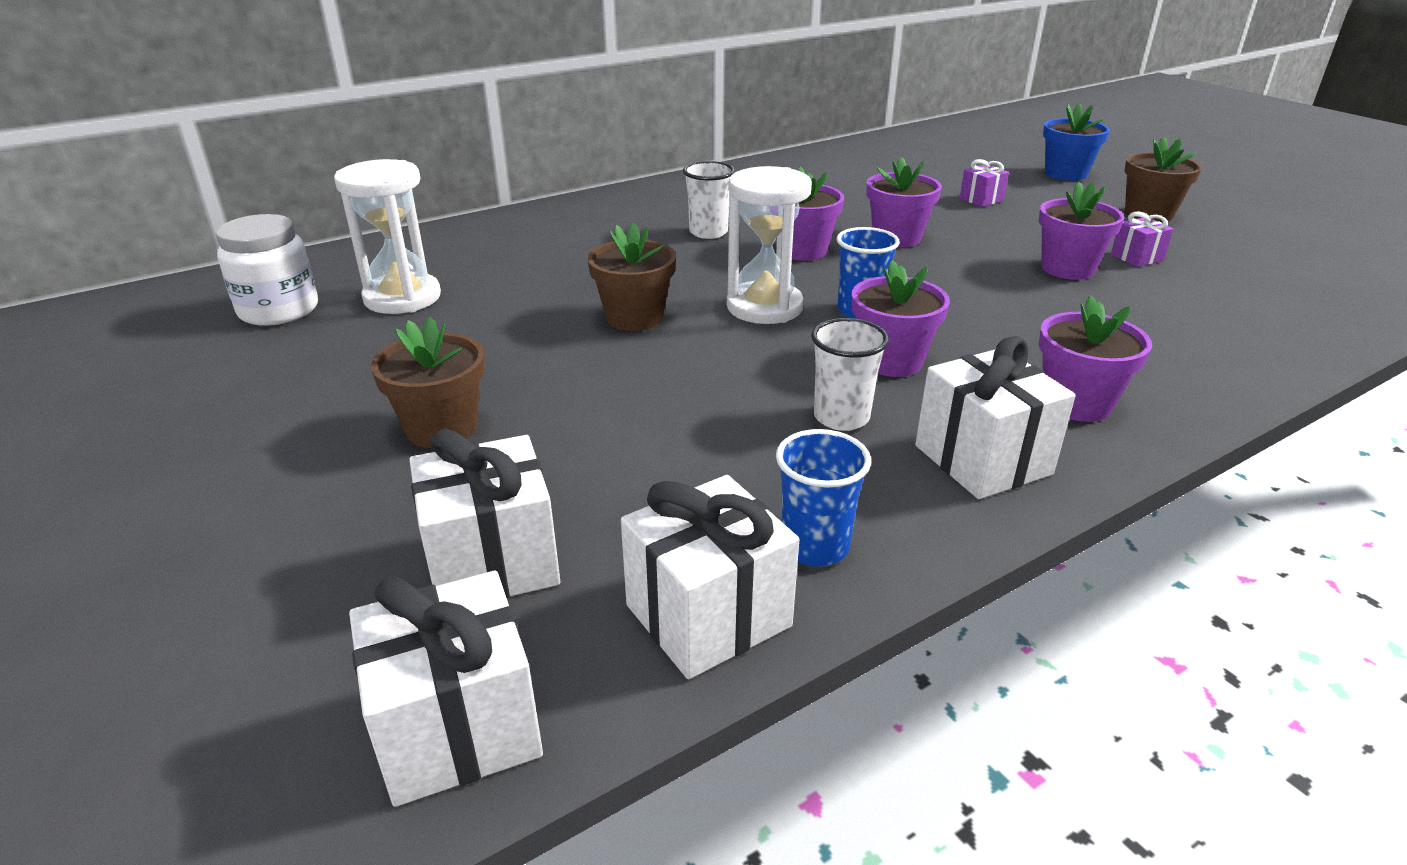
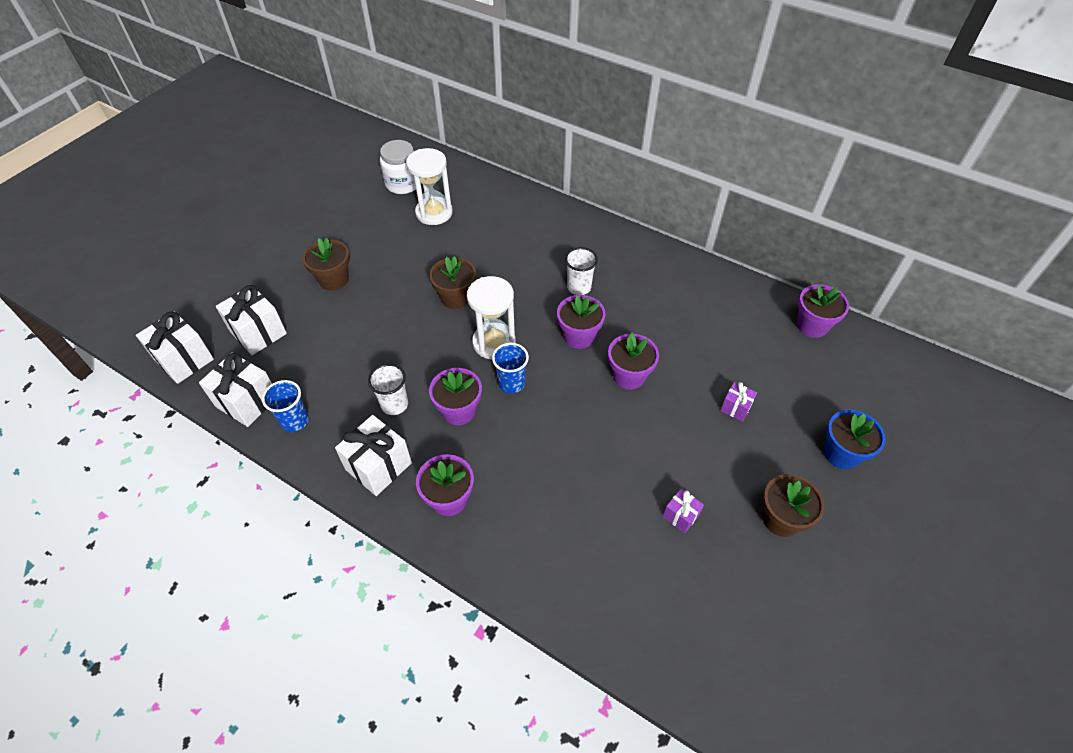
camera: 65 degrees right, 20 degrees up
(1067, 268) = (634, 476): purple flower pot -> purple flower pot (812, 325)

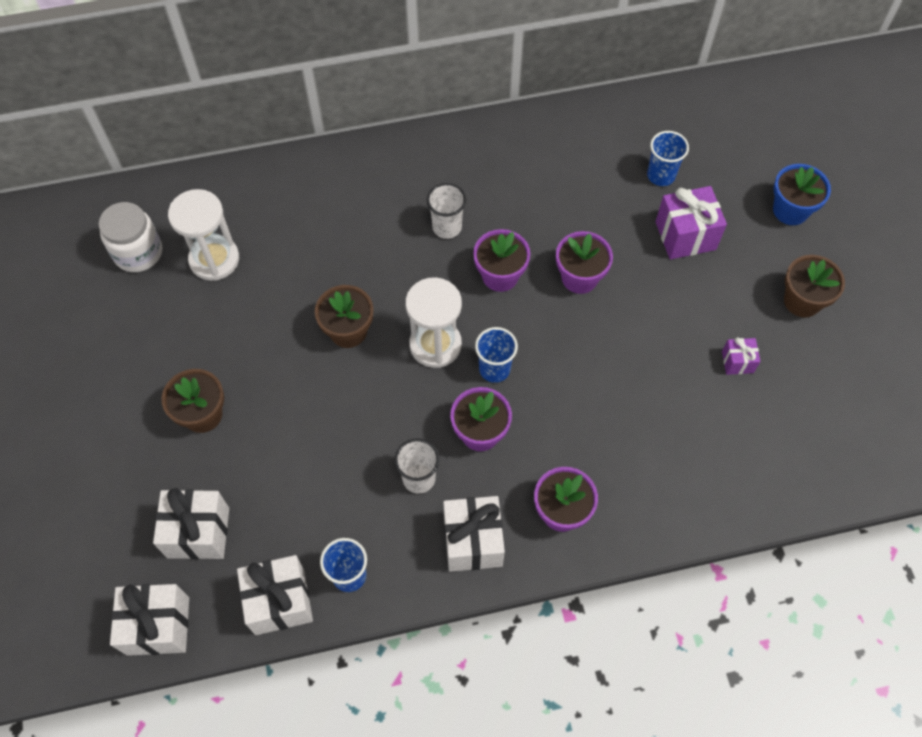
camera: 45 degrees left, 10 degrees up
(735, 408) = (685, 235): purple gift -> purple gift, size x1.87
(760, 359) = (661, 175): none -> blue cup
(812, 325) = (667, 110): purple flower pot -> none

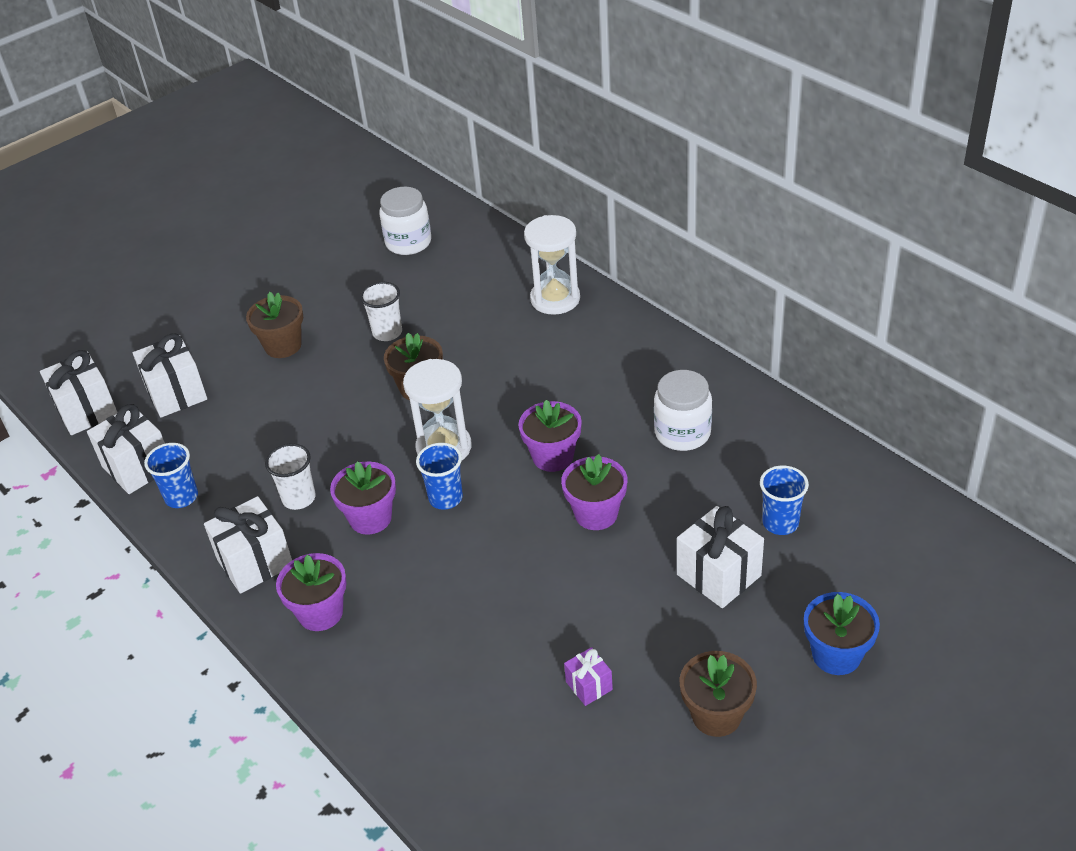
camera: 65 degrees right, 20 degrees down
(214, 259) = (433, 282): white hourglass -> white hourglass (555, 299)
(447, 227) = (578, 398): white cup -> white cup (387, 333)
(534, 183) = (682, 433): none -> white jar
(685, 235) = (718, 575): purple gift -> white gift

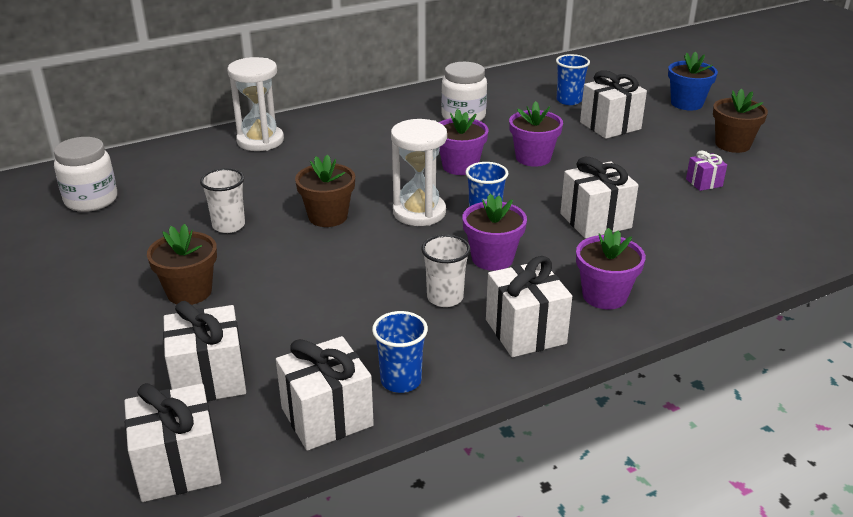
camera: 80 degrees left, 10 degrees down
(464, 589) = (595, 221): none -> white gift

